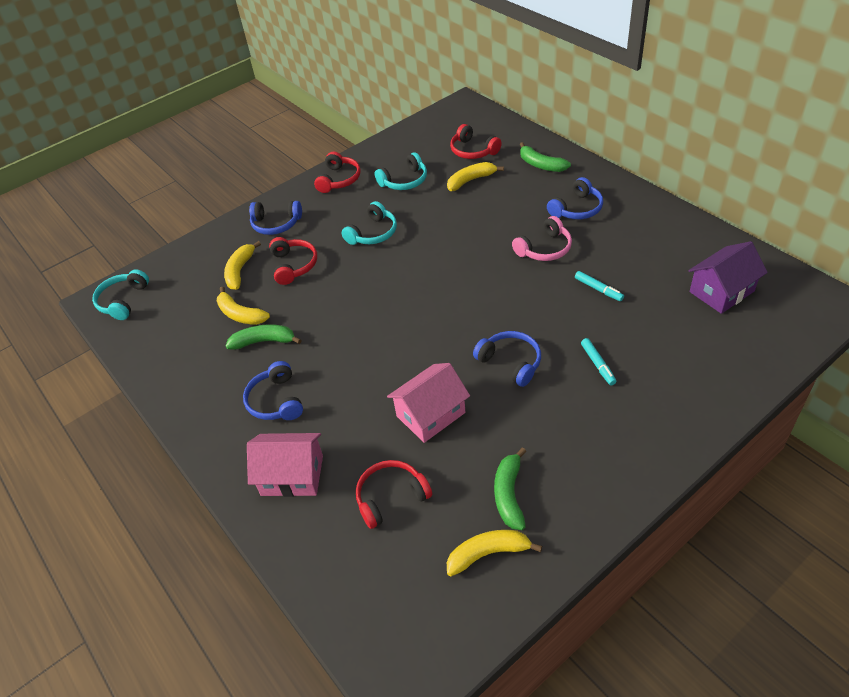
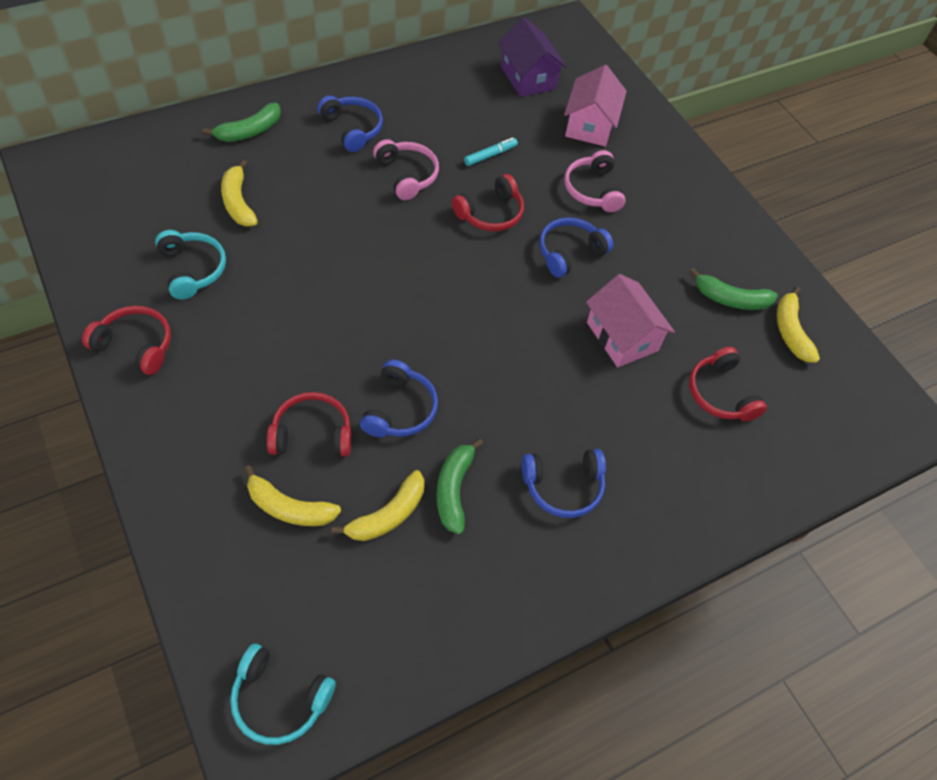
camera: 90 degrees left, 10 degrees up
(276, 224) = (199, 445): blue headphones -> blue headphones (400, 409)
(292, 475) = (678, 482): pink house -> pink house (590, 125)
(373, 233) = (290, 328): turquoise headphones -> none
(473, 151) = (173, 183): red headphones -> red headphones (491, 213)
(597, 364) = (592, 190): turquoise marker -> pink headphones

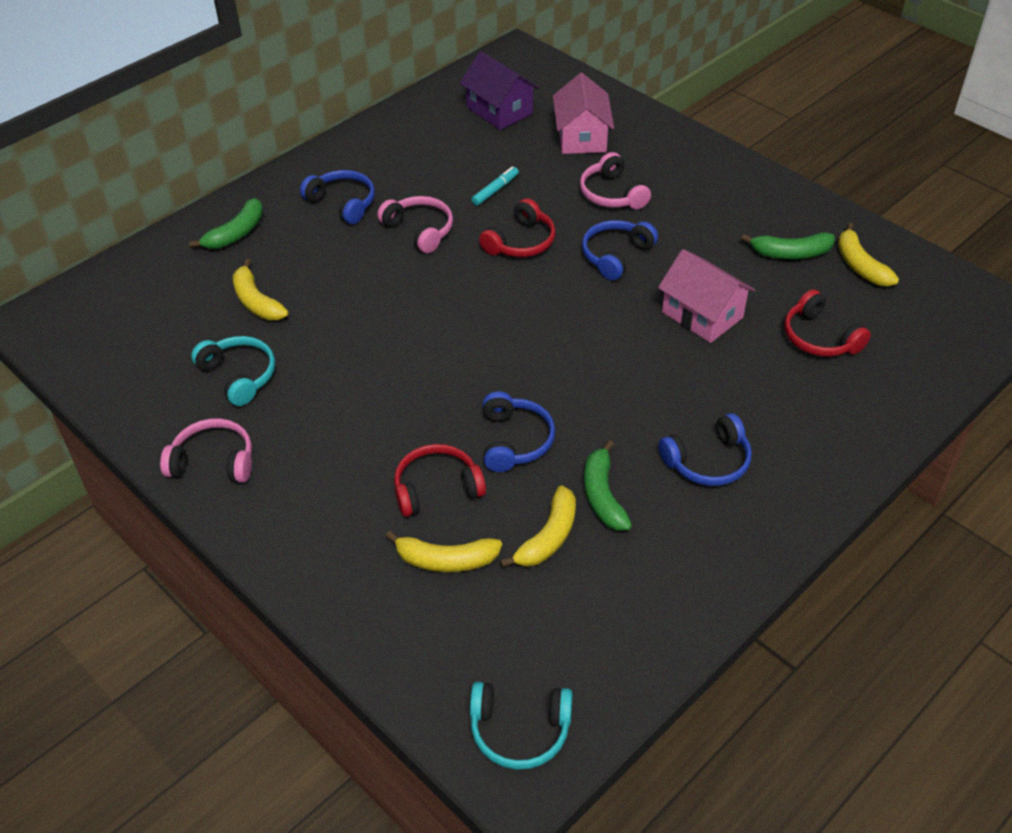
camera: 10 degrees left, 10 degrees down
(136, 345) = (213, 461): red headphones -> pink headphones

